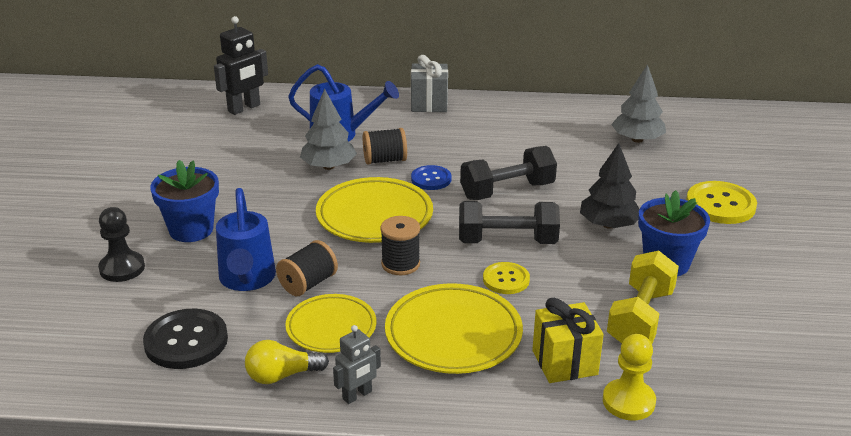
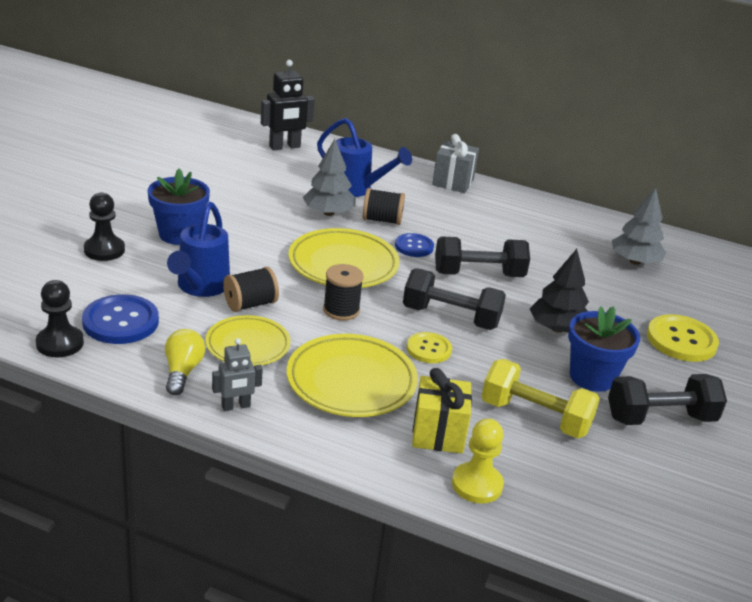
camera: 15 degrees right, 0 degrees up
(135, 384) = (60, 343): none -> black pawn
(186, 341) = (120, 322): black button -> blue button
(282, 375) = (182, 372): yellow light bulb -> yellow light bulb turned 90 degrees clockwise
(640, 318) = (535, 417): yellow dumbbell -> yellow dumbbell turned 75 degrees clockwise
(746, 285) = (660, 418): none -> black dumbbell

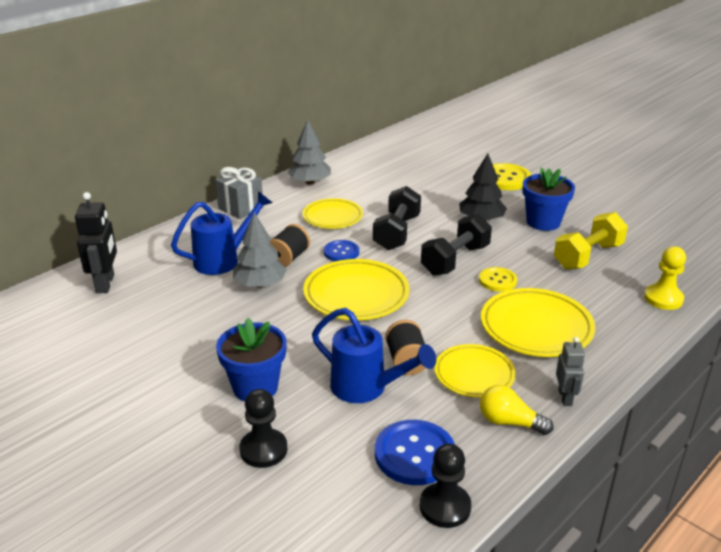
camera: 65 degrees left, 0 degrees up
(341, 310) = (431, 311): black spool -> none
(438, 434) = (606, 301): yellow gift -> none
(478, 233) = (332, 217): none -> yellow plate
(635, 261) = (401, 166): grey tree -> grey tree (310, 182)
(660, 418) = (591, 211): black dumbbell -> none

